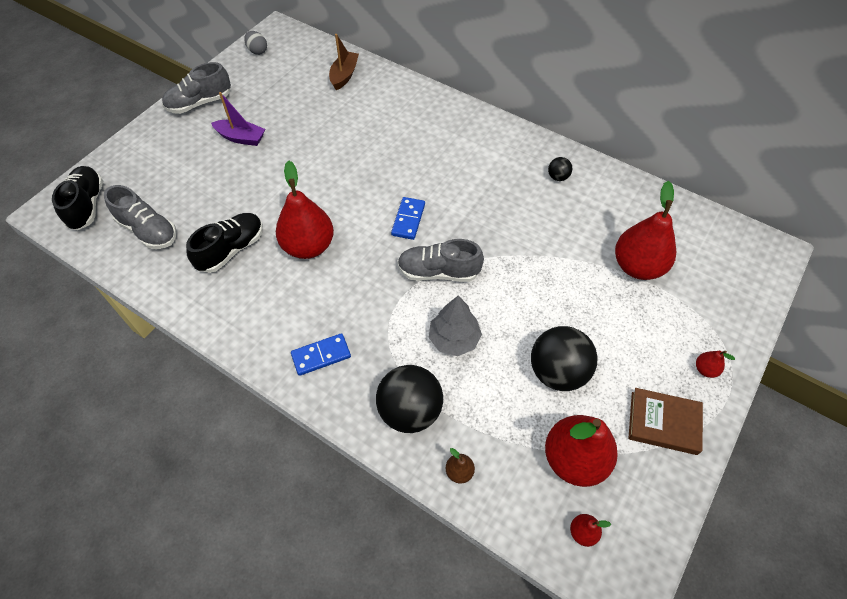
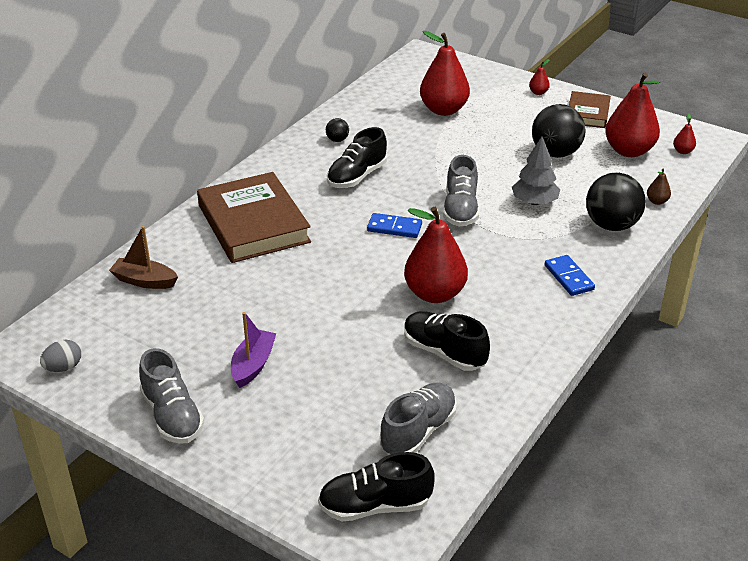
camera: 90 degrees left, 20 degrees down
(416, 127) = (253, 224): none -> brown book
(493, 192) = (357, 176): none -> black shoe

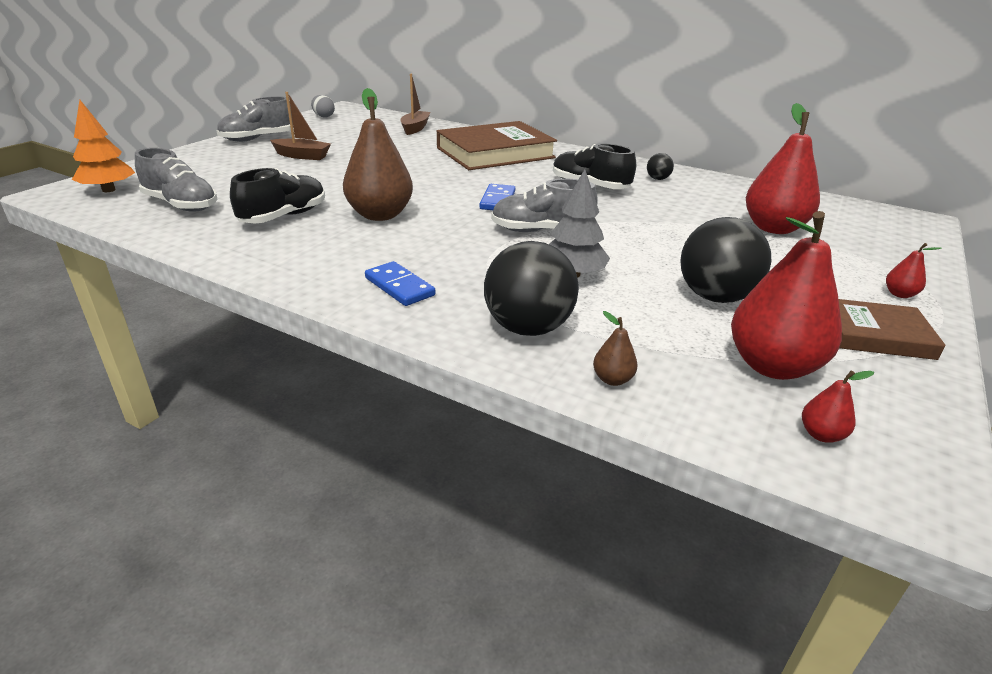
camera: 85 degrees right, 5 degrees down
(253, 365) = (302, 156): purple boat -> brown boat
(375, 506) = (109, 190): black shoe -> orange tree
(435, 294) = (380, 215): red pear -> brown pear
(569, 277) = (399, 287): blue domino -> blue domino turned 75 degrees clockwise

